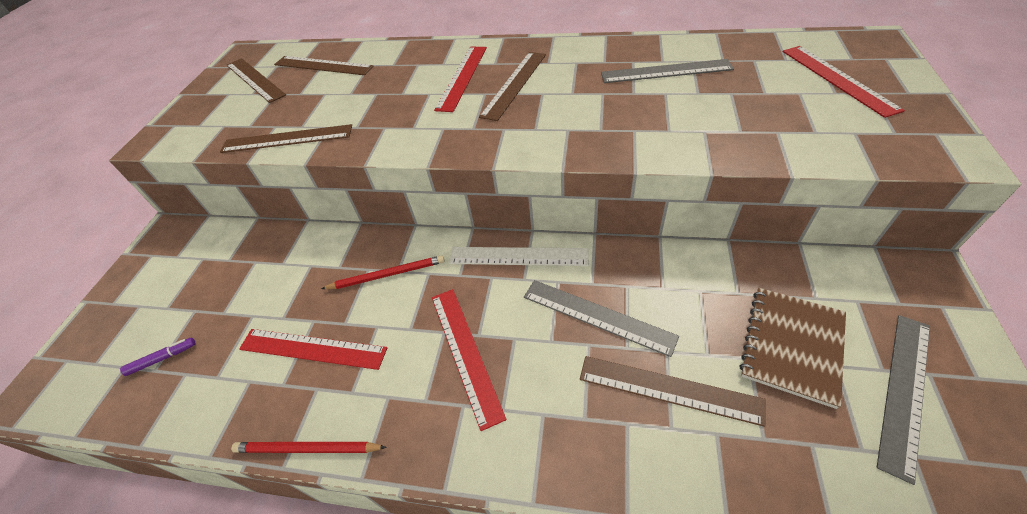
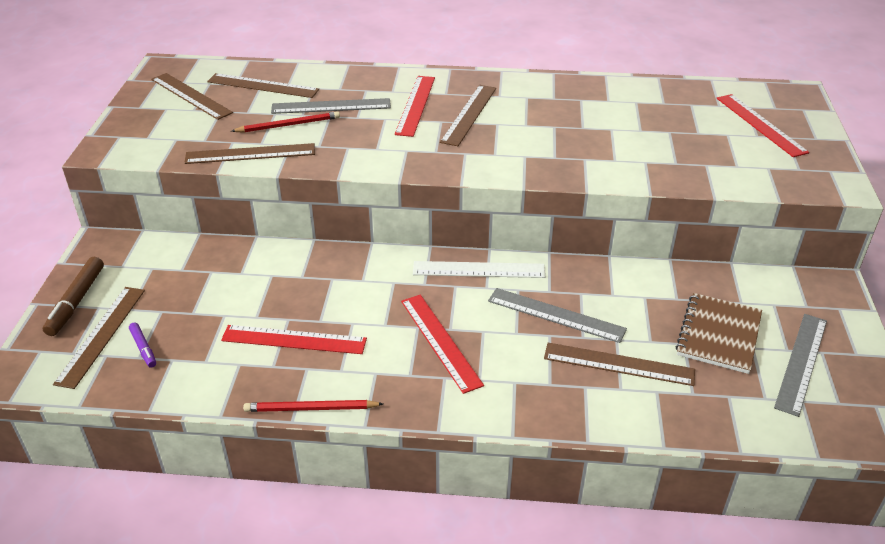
camera: 10 degrees left, 10 degrees down
(121, 299) = (76, 301): none -> brown marker
(129, 341) = (101, 335): none -> brown ruler
(162, 358) = (143, 348): purple marker -> purple marker turned 90 degrees clockwise
(387, 275) = (353, 283): red pencil -> red pencil (289, 125)
(665, 71) = (611, 110): grey ruler -> grey ruler (331, 106)

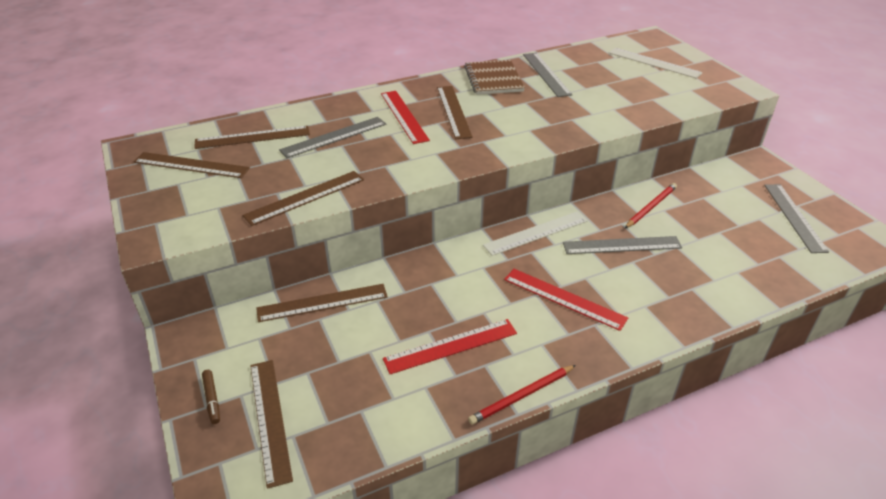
camera: 30 degrees left, 0 degrees up
(76, 301) = (212, 399): brown marker -> brown marker, size x0.57
(143, 348) = (324, 413): purple marker -> none
(289, 125) = (313, 163): red pencil -> red pencil (651, 207)
(613, 102) = (546, 74): none -> grey ruler
(618, 364) = (696, 263): brown ruler -> brown ruler (322, 303)
(719, 335) = (732, 218): brown notebook -> brown notebook (493, 79)
(760, 124) = (654, 63): red ruler -> white ruler

